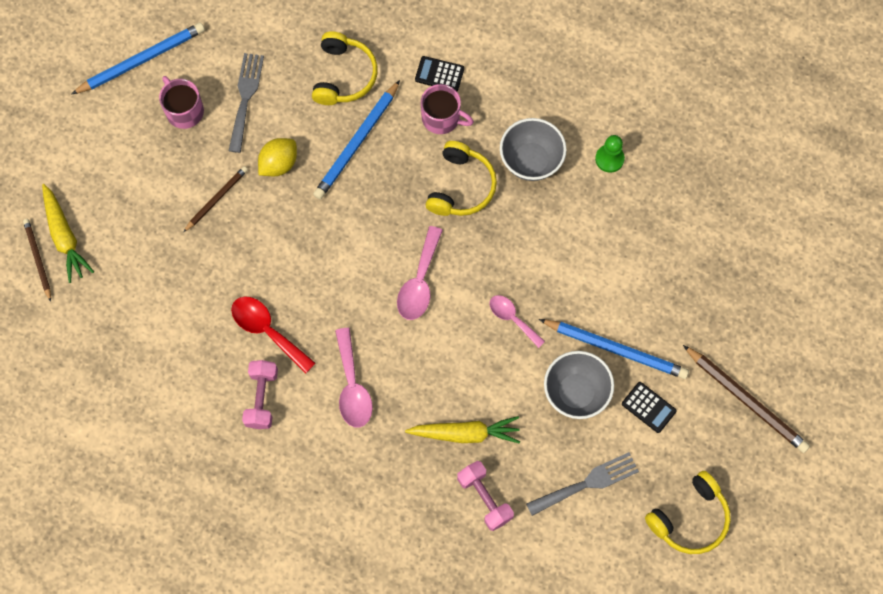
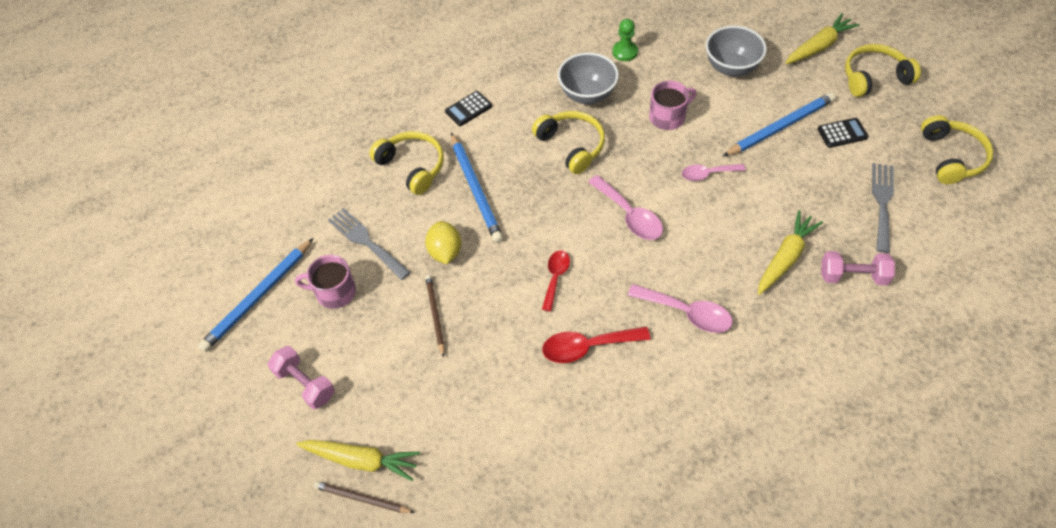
camera: 50 degrees left, 15 degrees down
(141, 60) = (258, 297): blue pencil -> blue pencil turned 150 degrees counterclockwise
(261, 398) = (647, 388): pink dumbbell -> pink dumbbell (305, 384)
(315, 264) = (555, 277): none -> red spoon
(442, 118) = (505, 127): pink mug -> pink mug (668, 117)
(576, 392) = (799, 169): grey bowl -> grey bowl (731, 67)
(746, 400) = (874, 77): brown pencil -> yellow headphones
(752, 328) = (819, 46): none -> yellow carrot

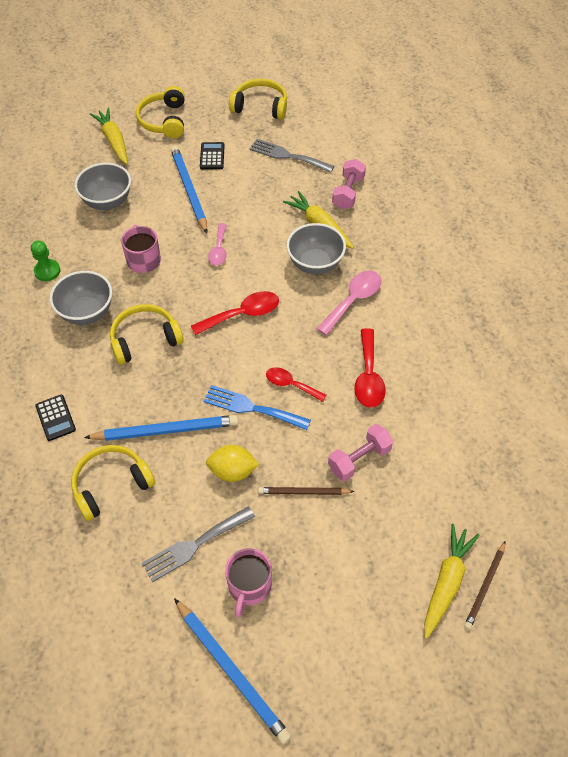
camera: 80 degrees left, 0 degrees up
(305, 384) = (353, 628): pink dumbbell -> pink dumbbell (359, 459)
(518, 250) = (251, 408): none -> blue fork
(629, 215) = (242, 314): pink spoon -> red spoon
(725, 265) = (315, 264): none -> grey bowl

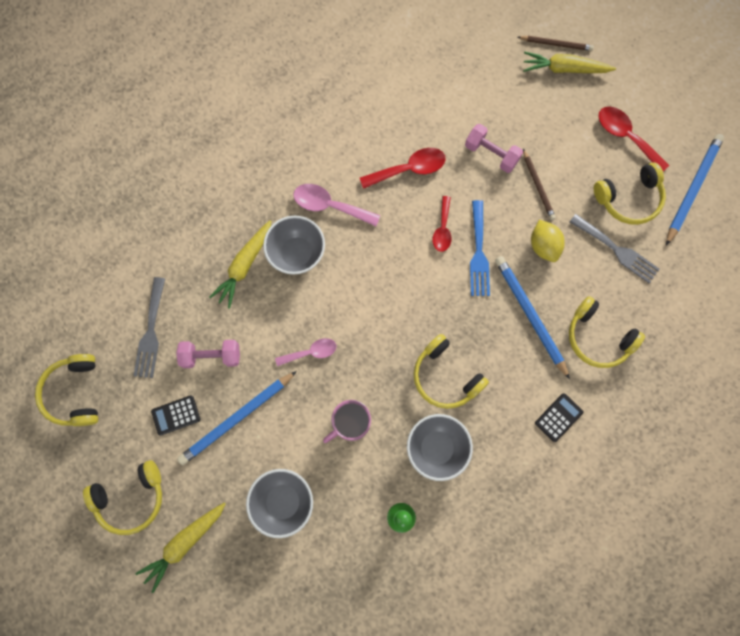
camera: 110 degrees left, 20 degrees up
(242, 314) = (382, 298): red spoon -> red spoon (625, 137)
(249, 586) = (629, 199): pink mug -> yellow headphones
(348, 193) = (188, 252): pink dumbbell -> pink dumbbell (211, 356)

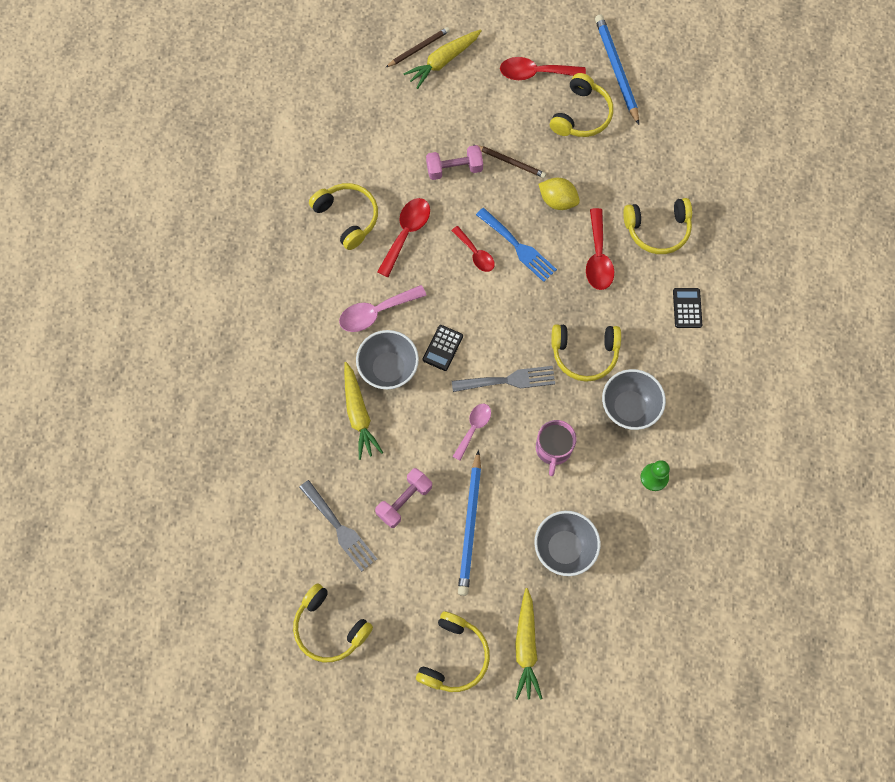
camera: 45 degrees left, 5 degrees down
(176, 415) = (423, 567): black calculator -> black calculator (442, 348)
(380, 121) = (347, 217): none -> yellow headphones
(530, 315) = (598, 257): blue pencil -> red spoon
(617, 250) = (610, 158): grey fork -> grey fork (508, 380)

